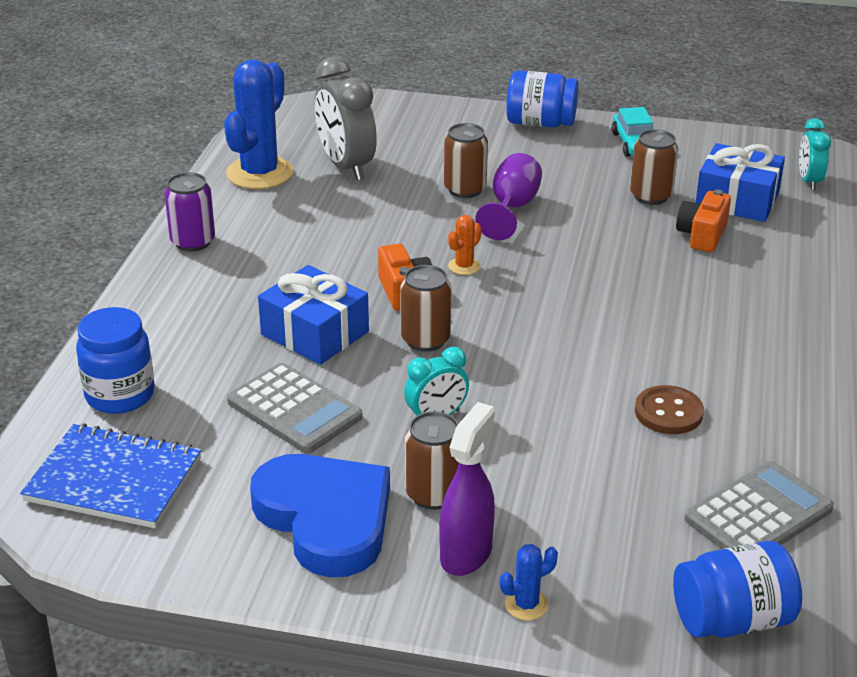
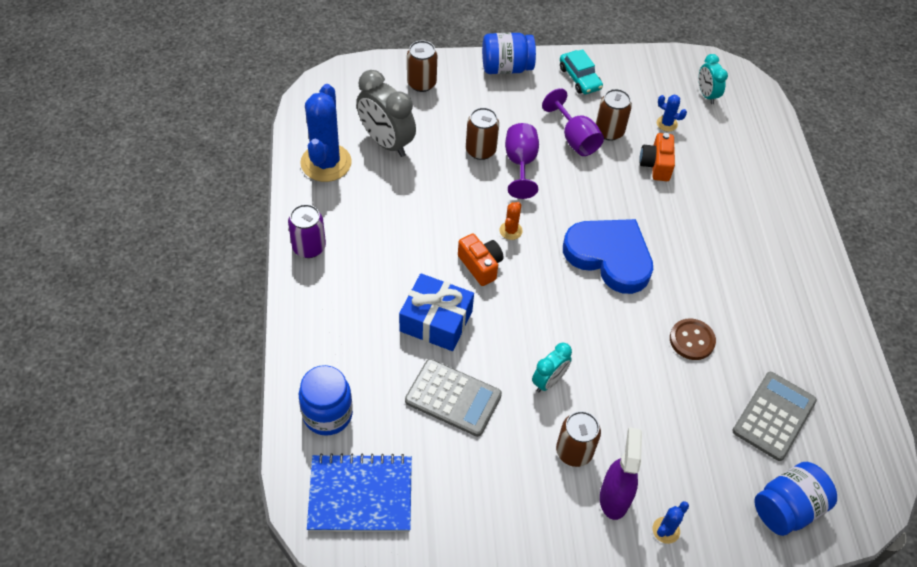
camera: 20 degrees left, 20 degrees up
(326, 518) = (515, 491): blue heart -> blue heart (609, 257)
(425, 340) = (513, 309): brown can -> brown can (421, 83)
(599, 196) = (575, 139): none -> purple goblet
(737, 200) = (666, 124): blue gift -> blue cactus

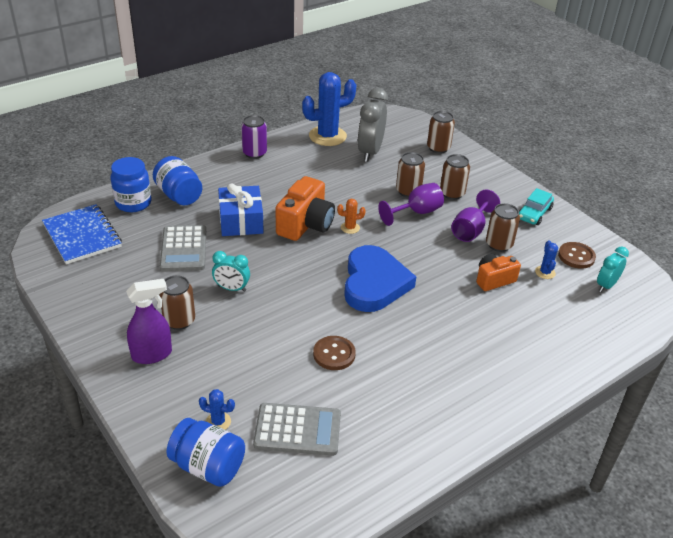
camera: 60 degrees right, 15 degrees down
(480, 265) = (305, 224): orange camera -> orange camera, size x1.63
(506, 68) = (499, 177): blue jar -> blue jar (179, 195)
(508, 118) = (452, 193): none -> brown can
(658, 89) = (576, 256): none -> brown button
(666, 530) = (140, 393): blue cactus -> blue cactus (218, 422)

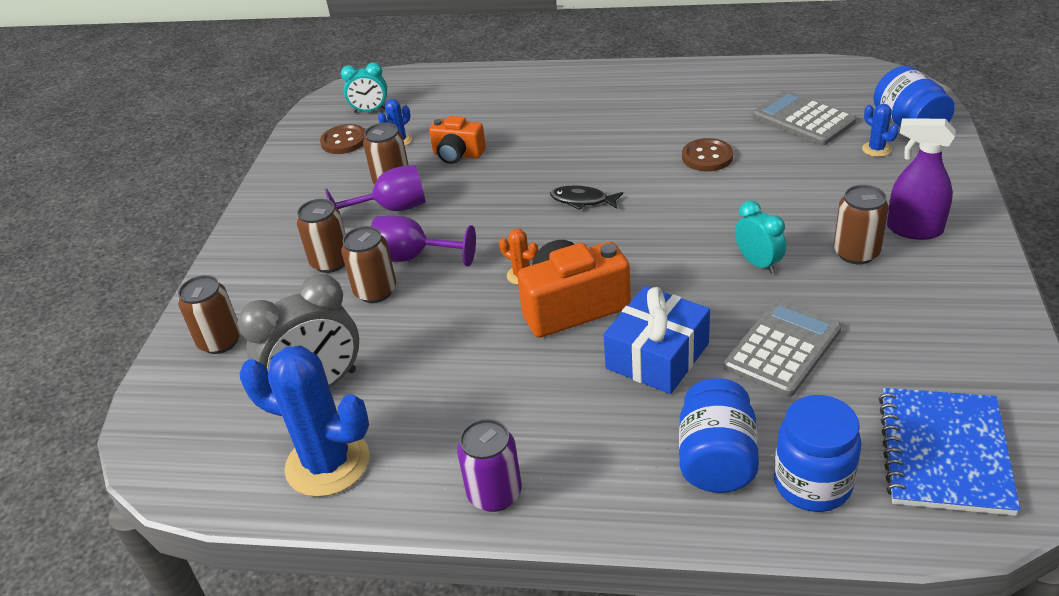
camera: 130 degrees left, 0 degrees up
(374, 283) = (582, 200): blue heart -> black fish
(534, 213) = (294, 196): turquoise car -> none

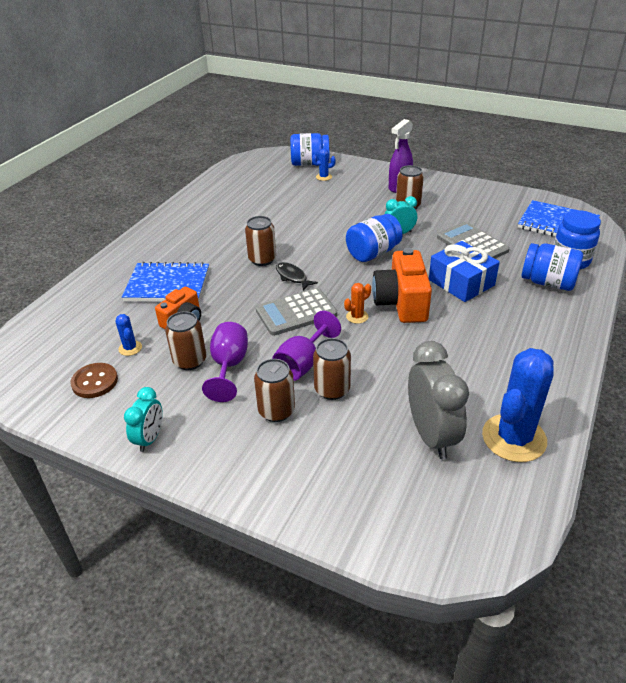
camera: 75 degrees left, 0 degrees up
(220, 341) = (344, 495): brown can -> brown can (262, 259)
(370, 110) = (59, 359): turquoise clock -> turquoise clock (150, 438)
(494, 493) = (557, 364): purple can -> none
(517, 122) = (167, 285): none -> blue notebook
(582, 200) = (292, 277): black fish -> black fish turned 105 degrees clockwise
(683, 251) = (373, 253): none -> blue jar
(707, 157) = (285, 224): brown button -> none
(803, 119) = (275, 187): grey calculator -> grey calculator (296, 312)

